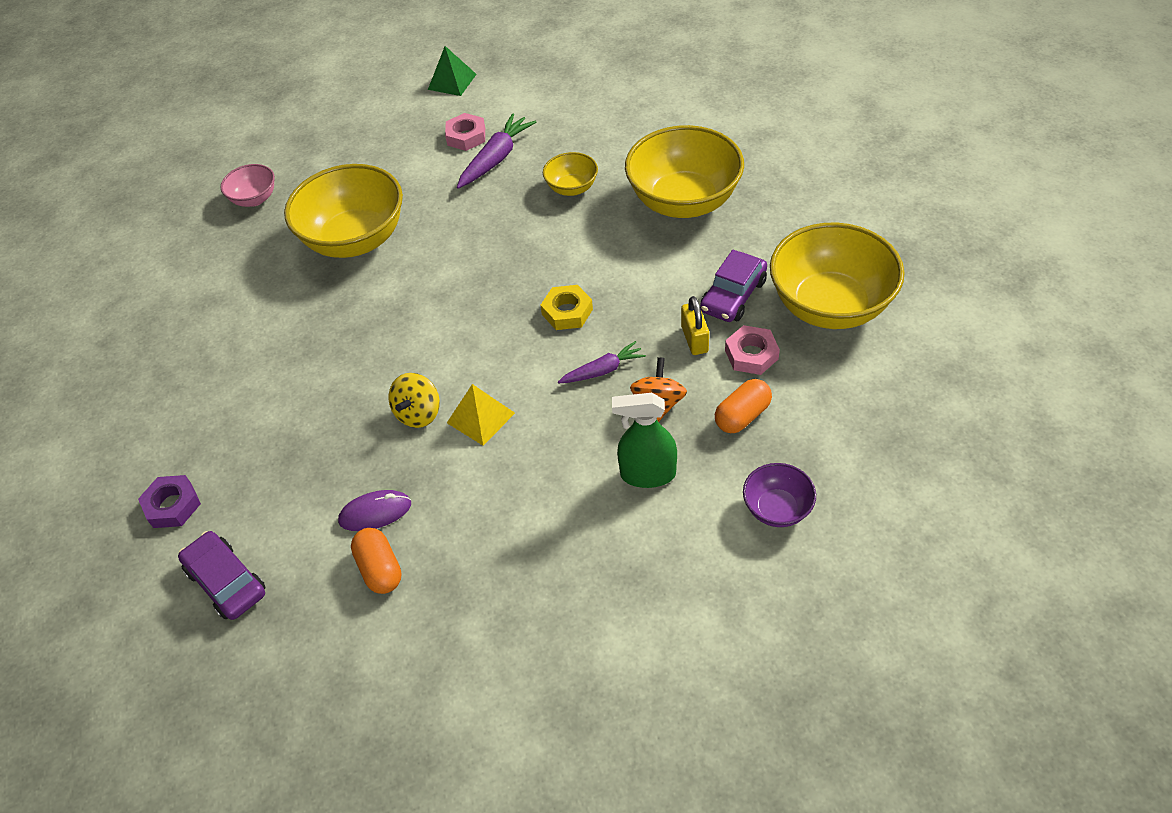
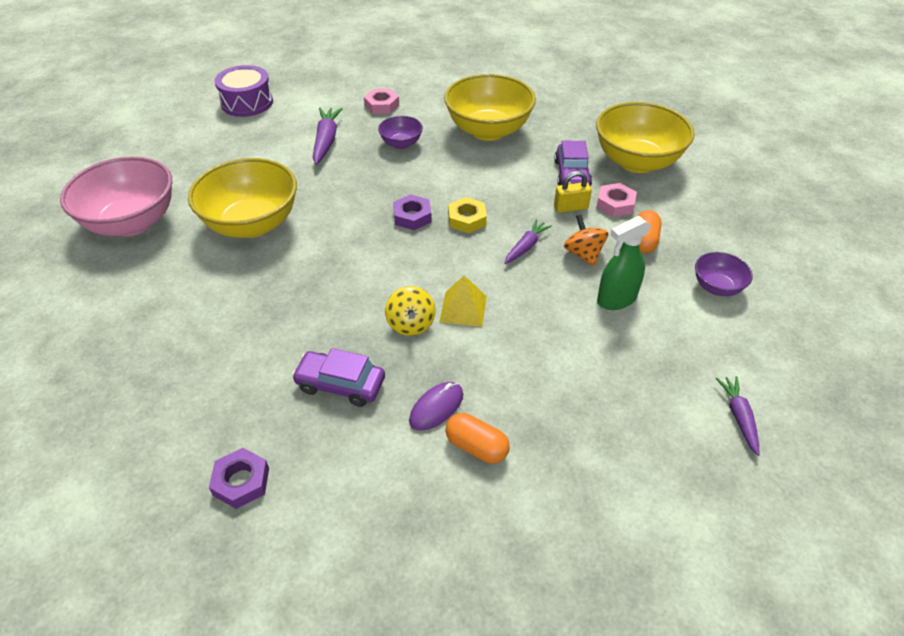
camera: 35 degrees left, 5 degrees down
(226, 582) = (347, 520): purple car -> purple car (340, 384)
(254, 199) = (132, 222): pink bowl -> pink bowl, size x2.06
(452, 81) = (247, 102): green pyramid -> purple drum
(466, 136) = (289, 133): pink nut -> pink nut (382, 105)
(513, 287) = (412, 216): none -> purple nut
(572, 188) = (401, 144): yellow bowl -> purple bowl
(659, 666) = (738, 417): none -> purple carrot
(694, 339) = (570, 207): yellow padlock -> yellow padlock turned 60 degrees counterclockwise

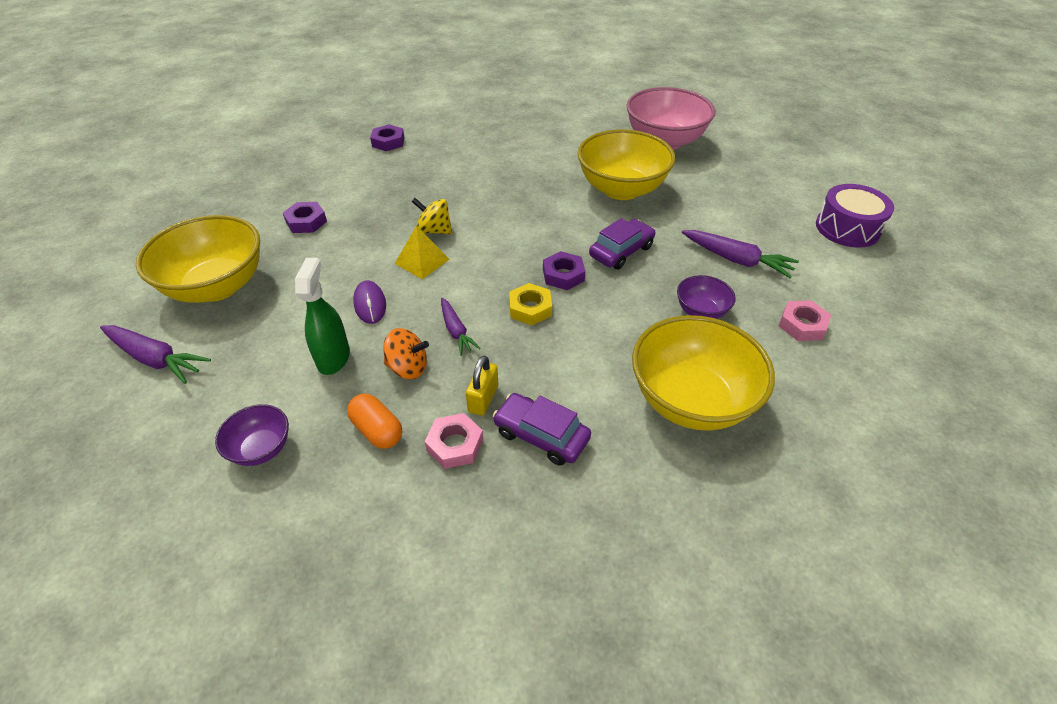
camera: 120 degrees right, 0 degrees up
(340, 384) = (415, 187): purple car -> purple car (621, 251)
(436, 408) = (352, 217): purple mouse -> purple mouse (370, 304)
(476, 447) = (306, 222): orange capsule -> purple nut
(636, 162) = (517, 531): yellow bowl -> yellow bowl (217, 286)
(738, 417) = (155, 359): purple carrot -> purple carrot, size x1.55

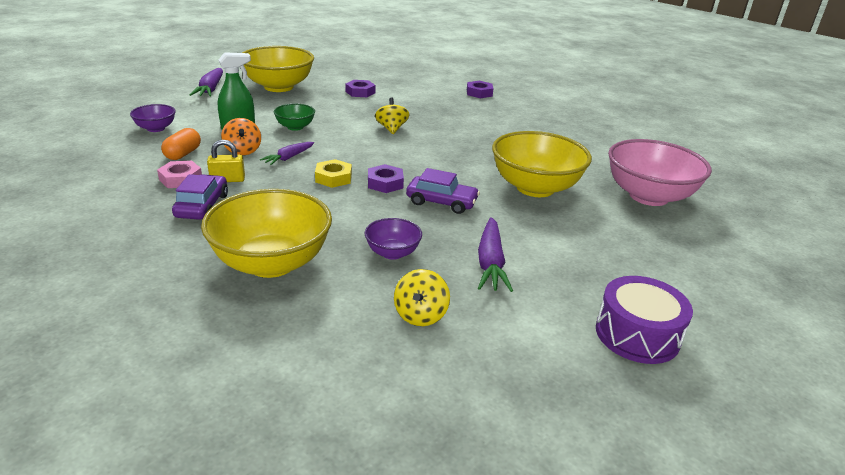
camera: 60 degrees right, 15 degrees down
(370, 304) = (295, 127): purple mouse -> green bowl
(422, 261) = (353, 132): yellow pyramid -> none
(802, 325) = (420, 315): pink nut -> yellow spinning top

